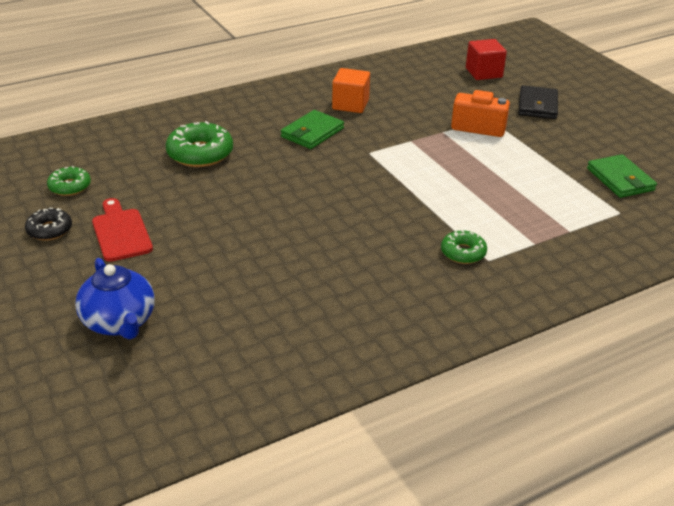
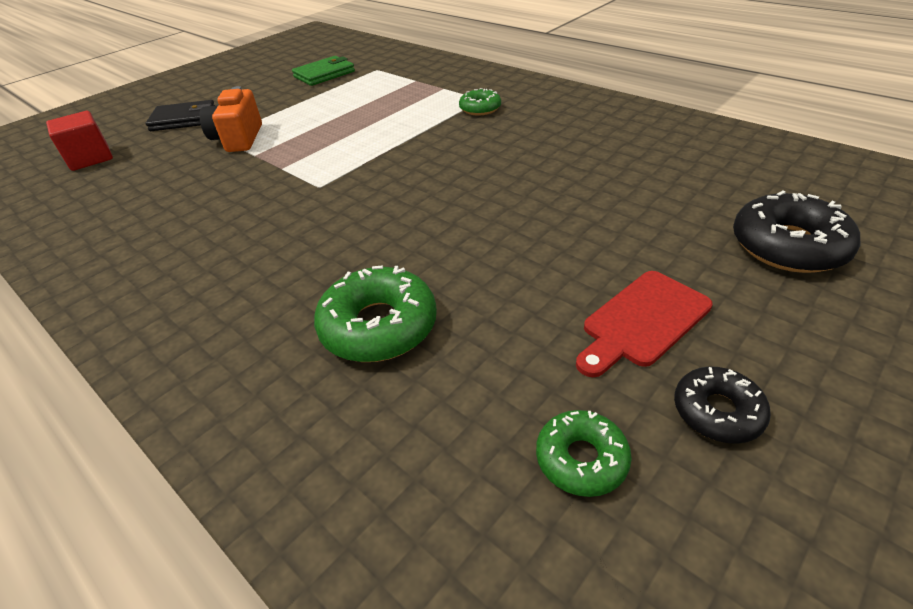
camera: 105 degrees left, 5 degrees up
(119, 322) = (788, 246): blue teapot -> black donut
(312, 133) = (278, 238): green wallet -> none
(350, 104) = (183, 229): orange cube -> none

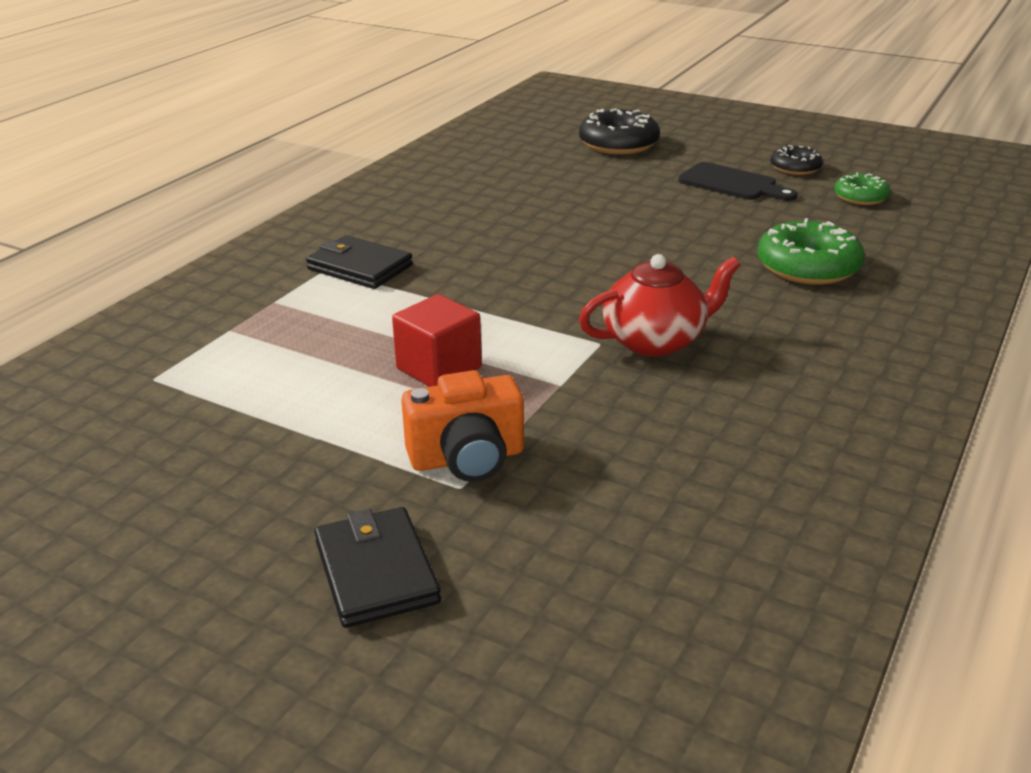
camera: 105 degrees left, 10 degrees down
(90, 158) = (577, 644): red cube -> red cube (439, 368)
(304, 209) = (655, 341): none -> red teapot
(324, 74) = (154, 438): green wallet -> none
(480, 109) = (360, 267): green donut -> black wallet
(642, 321) = (732, 184): red cutting board -> black cutting board

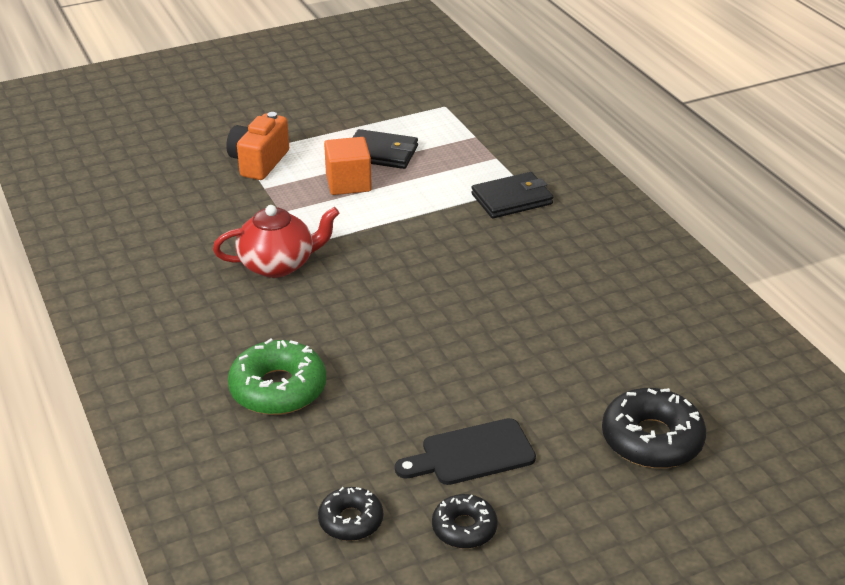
camera: 125 degrees right, 5 degrees up
(376, 571) = (219, 119): black wallet -> black wallet (381, 153)
(439, 368) = (348, 183): red cube -> orange cube
(655, 341) = (278, 264): red teapot -> red teapot turned 120 degrees counterclockwise
(860, 197) = (351, 520): green donut -> black donut

